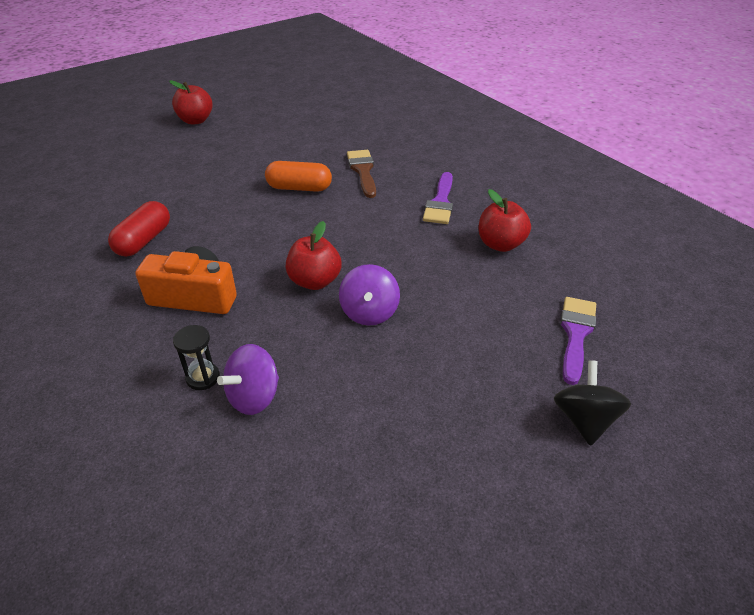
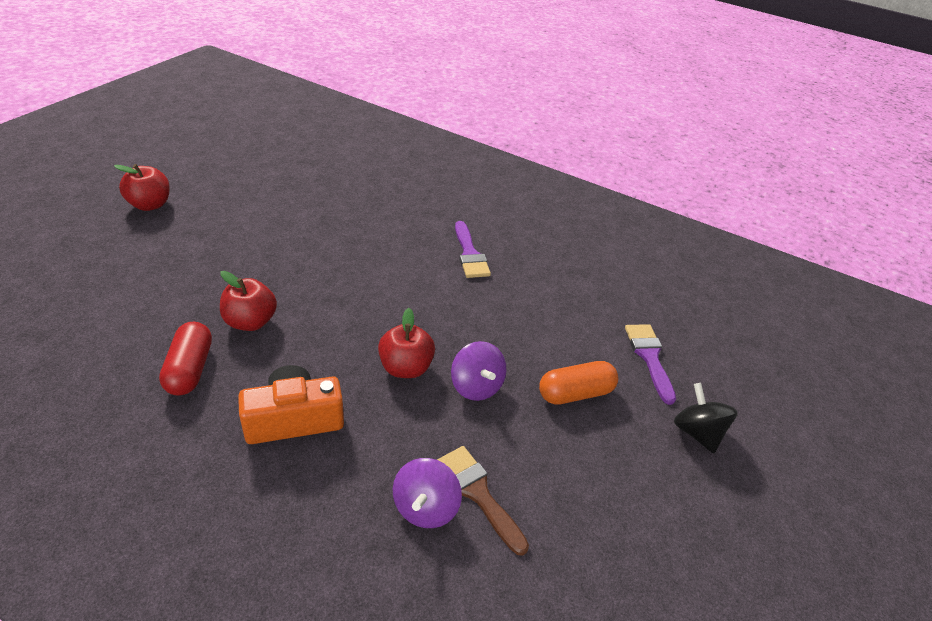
camera: 30 degrees left, 0 degrees up
(203, 377) = (362, 505): black hourglass -> none
(299, 188) = (324, 266): orange capsule -> orange capsule (575, 393)
(363, 171) = (376, 234): brown brush -> brown brush (478, 493)
(500, 244) = (545, 286): red apple -> red apple (250, 321)

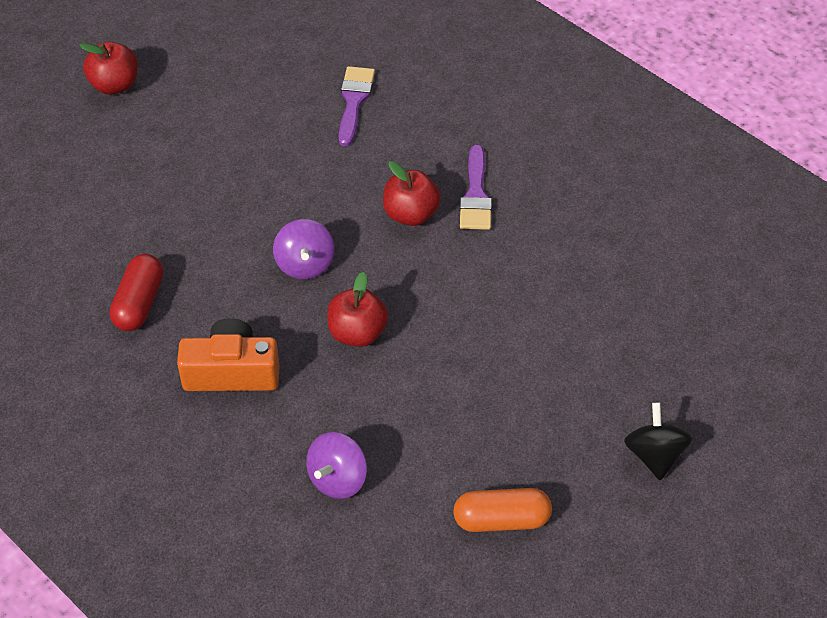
camera: 20 degrees right, 10 degrees up
(250, 321) = (206, 256): red apple -> red apple (411, 214)
(476, 386) = (427, 365): purple spinning top -> purple spinning top (305, 264)
(478, 493) = (392, 476): brown brush -> none
(575, 393) = (534, 390): orange capsule -> orange capsule (501, 519)
(649, 357) = (643, 361): purple brush -> purple brush (354, 101)

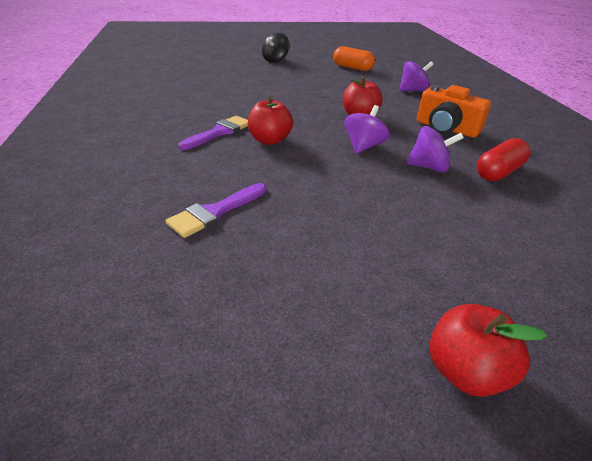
camera: 145 degrees left, 15 degrees down
(215, 267) = (429, 167): none -> purple spinning top

